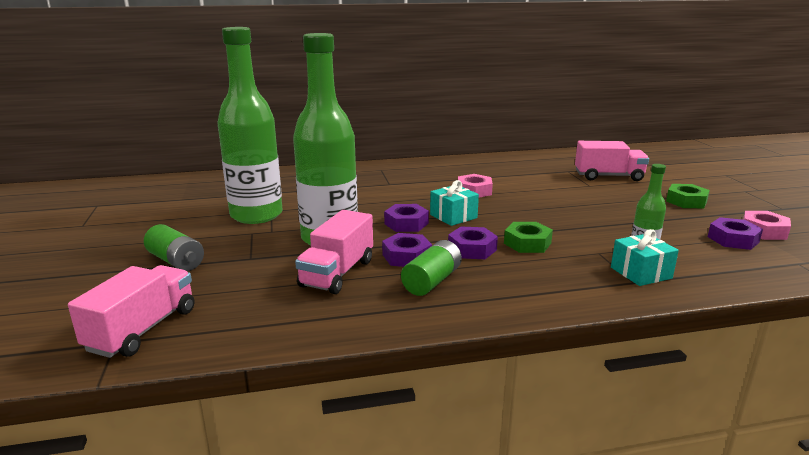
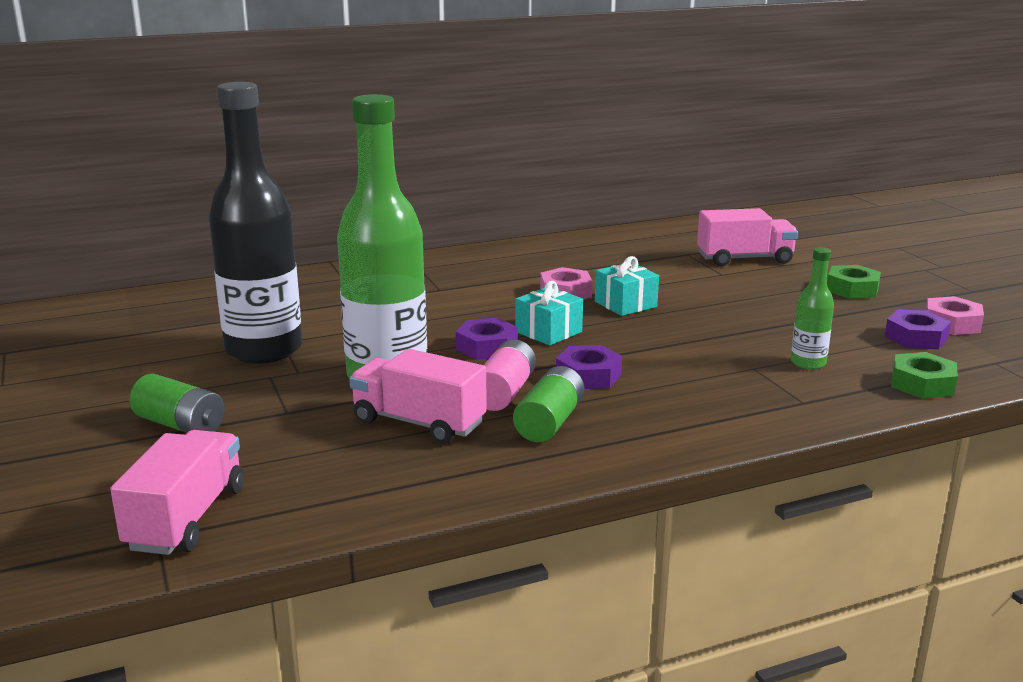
camera: 10 degrees left, 0 degrees up
(256, 215) = (264, 350): green bottle -> black bottle
(337, 273) = (419, 422): pink truck -> pink truck turned 105 degrees clockwise
(406, 256) = (504, 392): purple nut -> pink battery
(527, 243) = (659, 362): green nut -> green nut (922, 384)
(641, 273) = (810, 390): turquoise gift -> turquoise gift (625, 304)

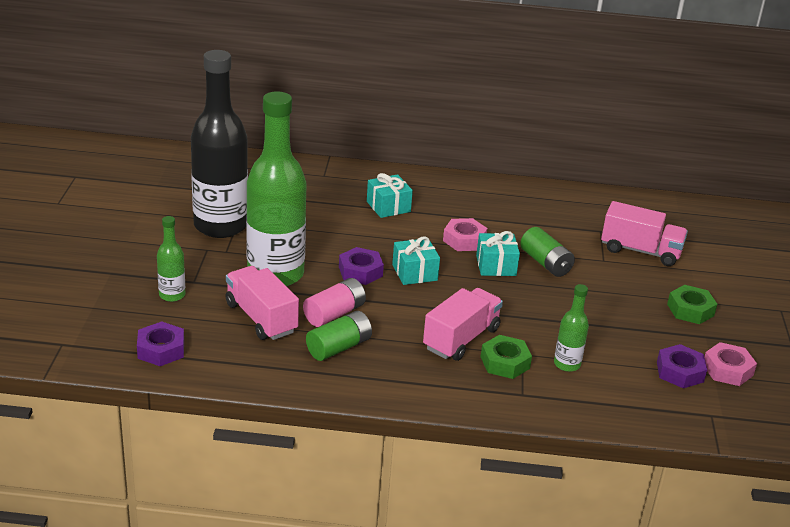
camera: 25 degrees right, 10 degrees up
(180, 425) = (129, 270): green battery -> green battery (545, 263)
(187, 518) = (84, 337): pink truck -> pink truck (461, 339)
(271, 434) = (172, 295): none -> green bottle
(449, 286) = (388, 206): none -> turquoise gift
(588, 376) = (402, 320): purple nut -> purple nut (161, 350)
(922, 384) = (628, 412): green nut -> green nut (505, 362)

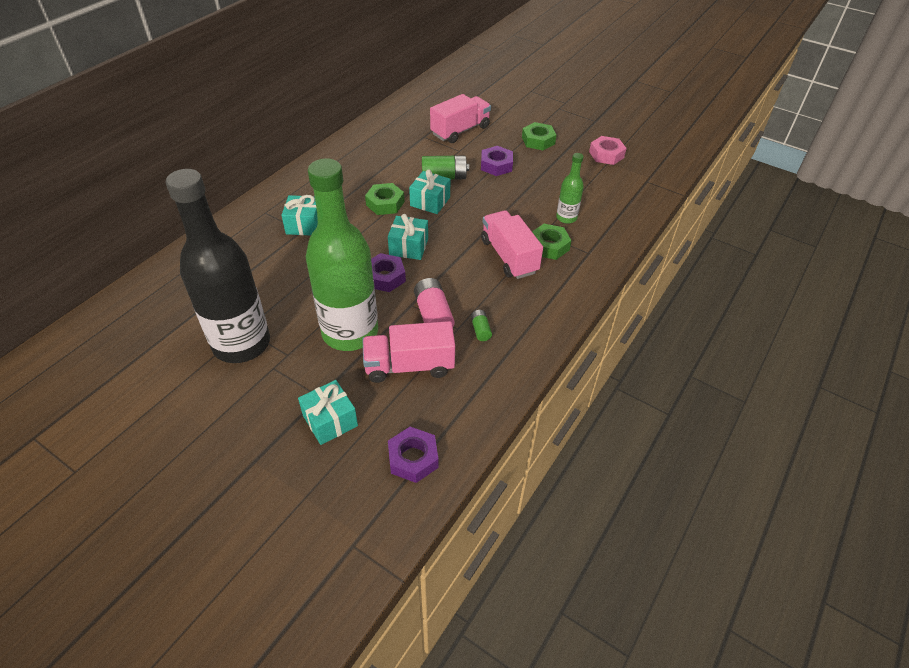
camera: 60 degrees left, 15 degrees up
(172, 295) = (330, 420): green bottle -> turquoise gift
(339, 347) = (480, 330): green battery -> green battery, size x0.54
(464, 240) = (385, 203): pink nut -> green nut
(680, 372) = (599, 174): purple nut -> purple nut (496, 165)

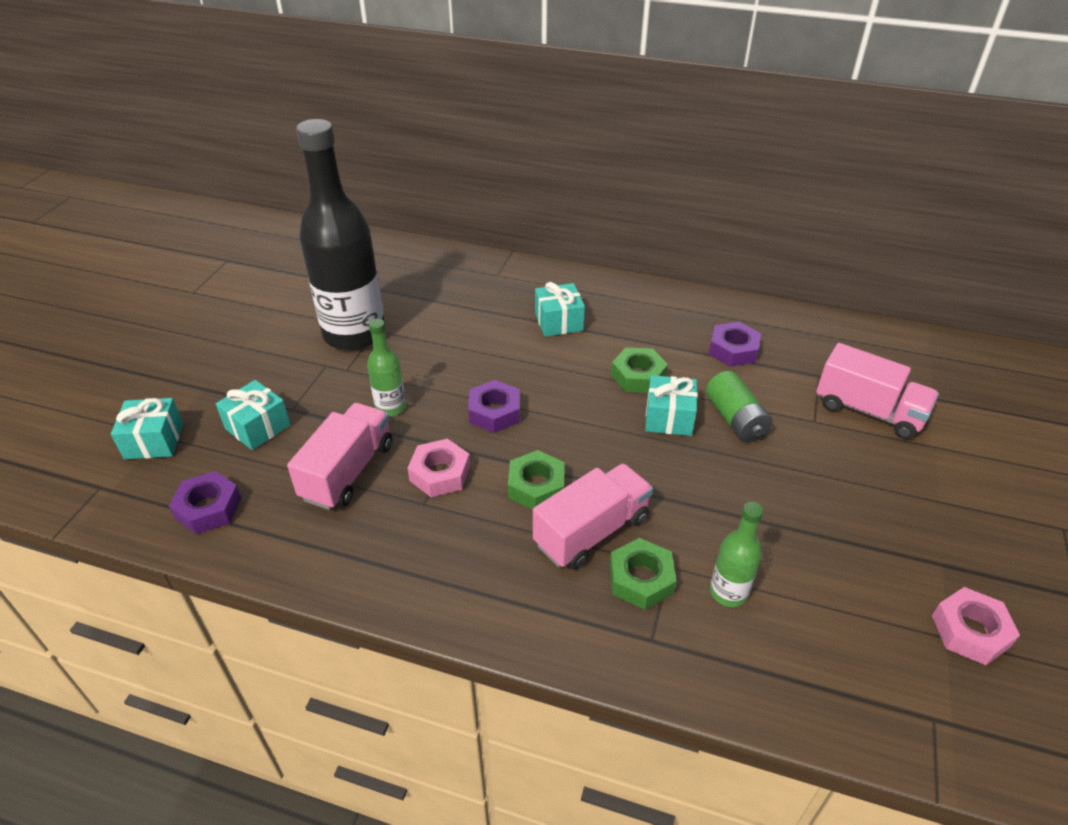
camera: 75 degrees right, 5 degrees down
(350, 332) = (390, 407): green bottle -> green bottle, size x0.44
(408, 247) = (561, 419): turquoise gift -> turquoise gift (154, 441)
(409, 366) = (348, 471): pink truck -> pink truck turned 45 degrees clockwise
(433, 315) = (440, 473): pink battery -> pink nut
(480, 330) = (427, 528): green battery -> none
(496, 165) = (809, 472): purple nut -> purple nut (733, 350)
(538, 141) = (926, 515): green nut -> green nut (536, 486)

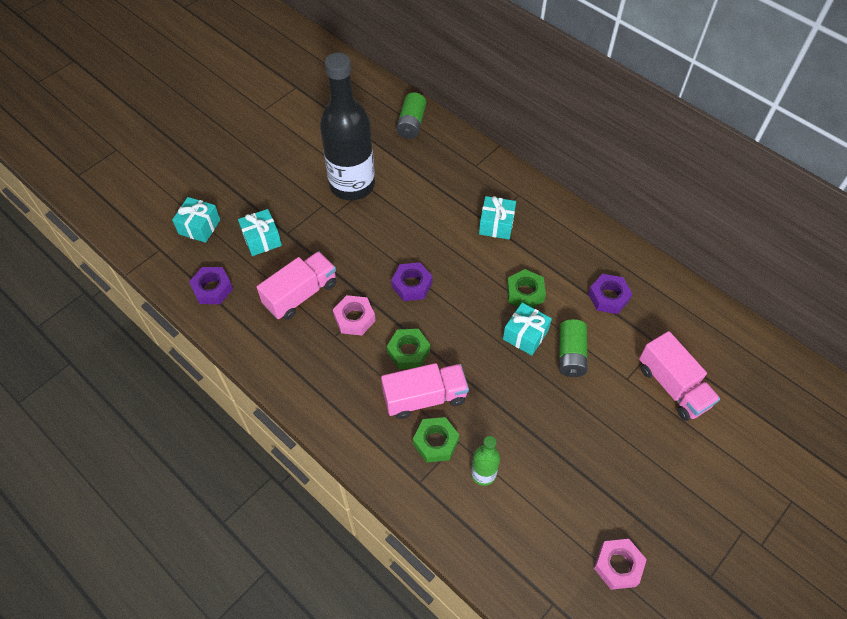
camera: 25 degrees right, 15 degrees up
(390, 407) = (348, 255): green bottle -> none
(396, 258) = (411, 124): none -> green battery

